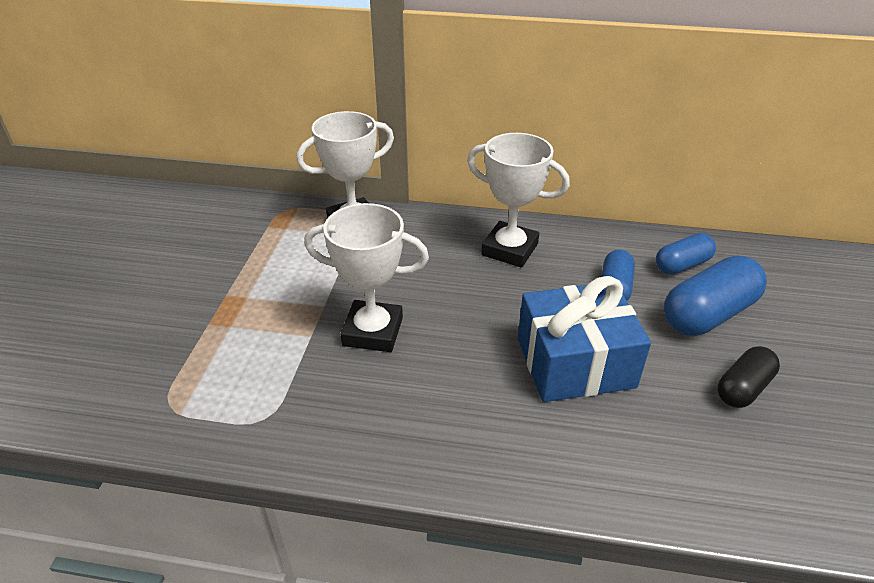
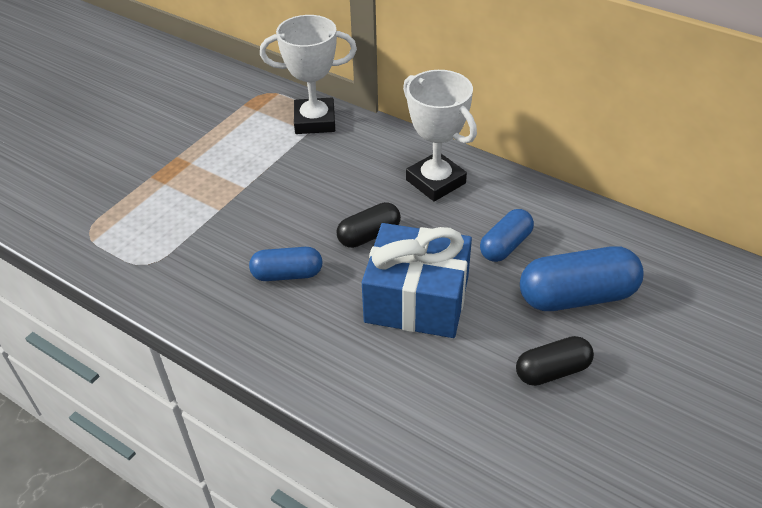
camera: 25 degrees right, 5 degrees up
(373, 331) = (268, 221): white trophy -> none
(484, 316) = (369, 235): none -> black capsule
(682, 265) = (591, 243): blue capsule -> blue capsule (287, 274)

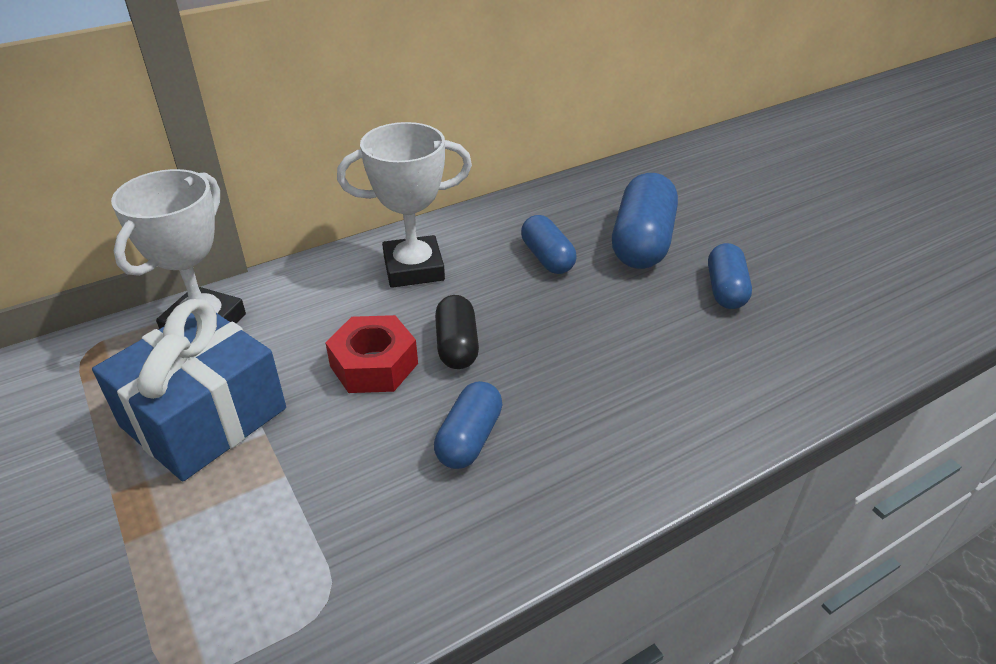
camera: 65 degrees left, 5 degrees down
(326, 205) = (374, 365): none -> red nut
(417, 299) = (583, 343): blue gift -> blue gift (204, 417)
(552, 371) = (725, 290): black capsule -> blue capsule

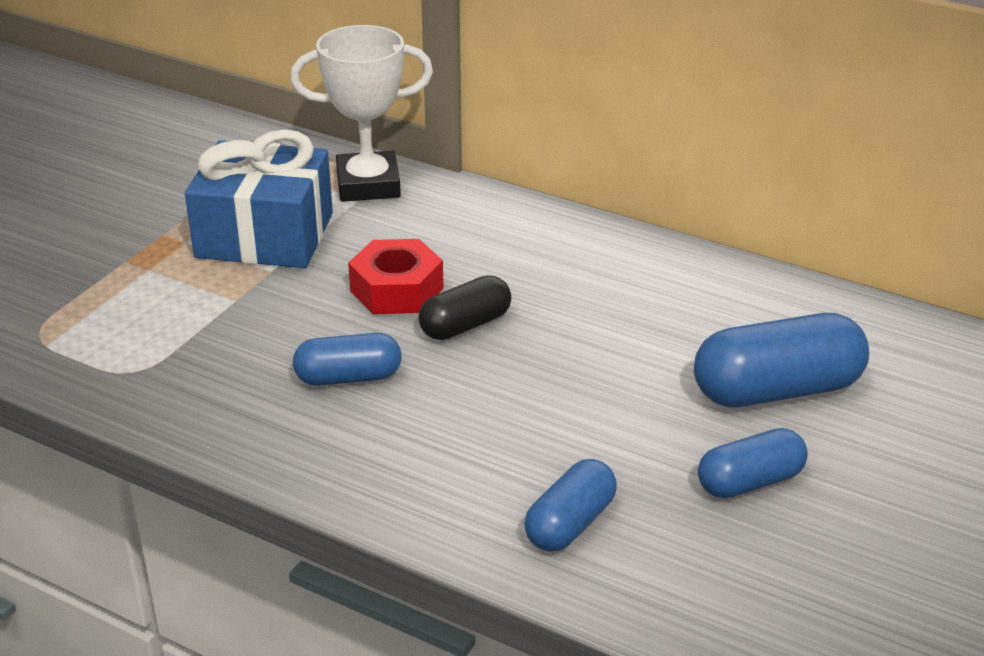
camera: 60 degrees right, 5 degrees down
(413, 268) = (557, 256): white trophy -> none
(547, 258) = (667, 332): blue capsule -> blue capsule (570, 523)

